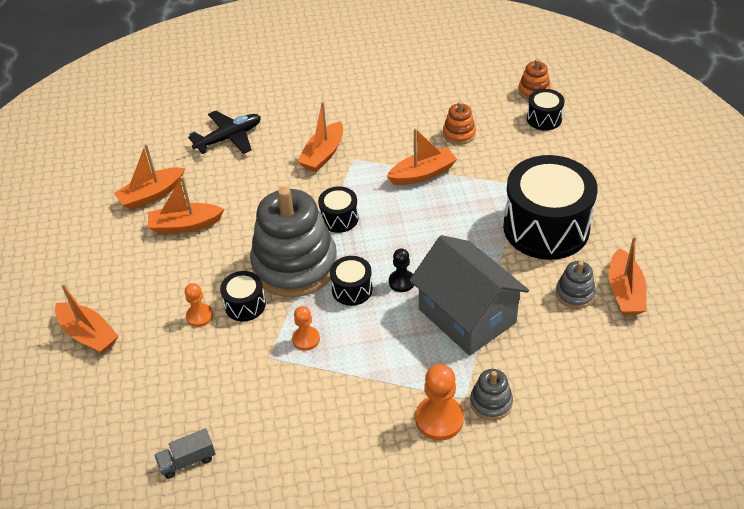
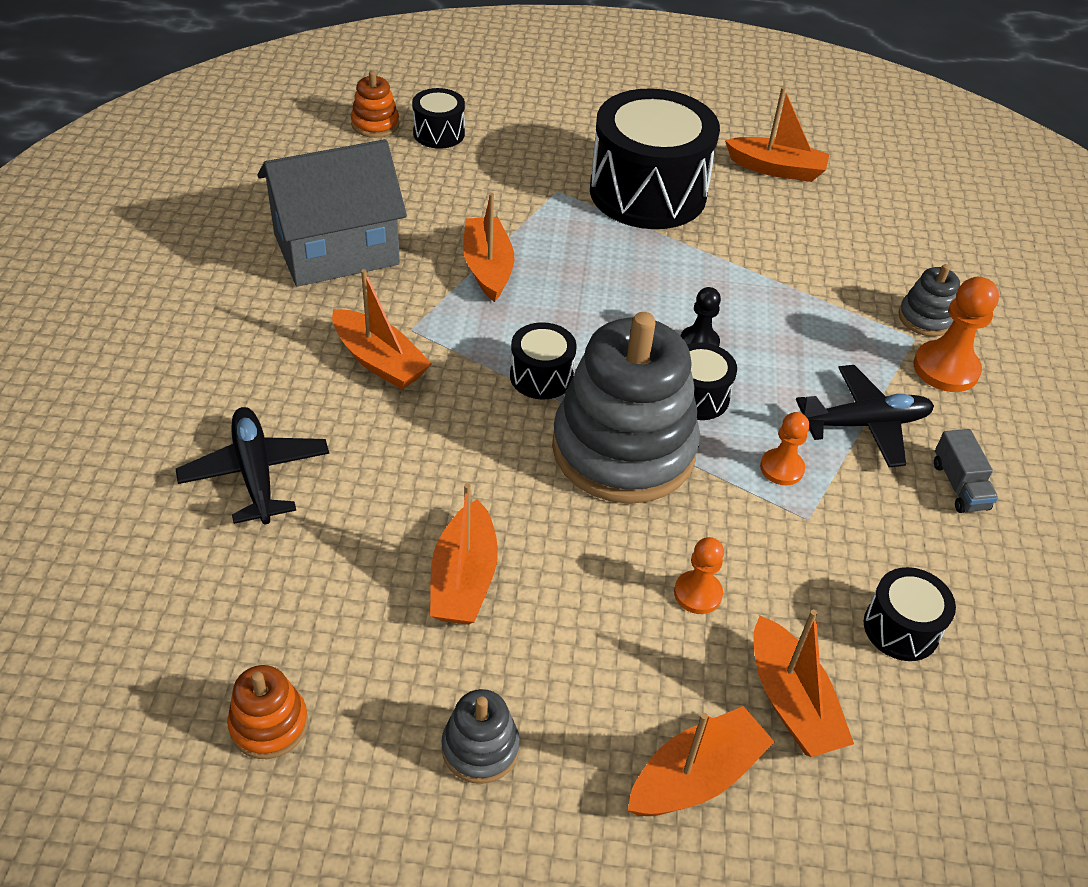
camera: 80 degrees left, 0 degrees up
(151, 195) = (351, 620): orange boat -> orange boat (791, 701)
(187, 461) = (995, 658): grey truck -> grey truck (959, 486)
(245, 305) = (690, 528): black drum -> black drum (901, 628)
(362, 377) = (864, 424): none -> black plane
(459, 134) = (421, 212): orange stacking toy -> orange stacking toy (269, 724)
(467, 316) = (780, 300): grey house -> grey house (336, 249)
(575, 294) = (768, 204): grey stacking toy -> grey stacking toy (480, 748)

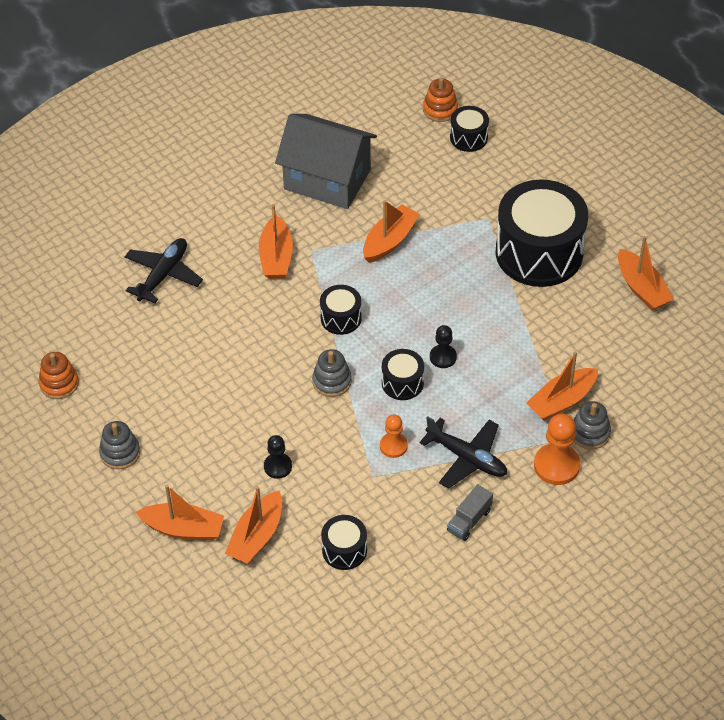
camera: 50 degrees right, 5 degrees up
(464, 579) = (192, 385): orange boat -> orange boat (562, 401)
(623, 449) = (332, 381): grey stacking toy -> grey stacking toy, size x0.43
(697, 593) = (277, 466): orange pawn -> black pawn

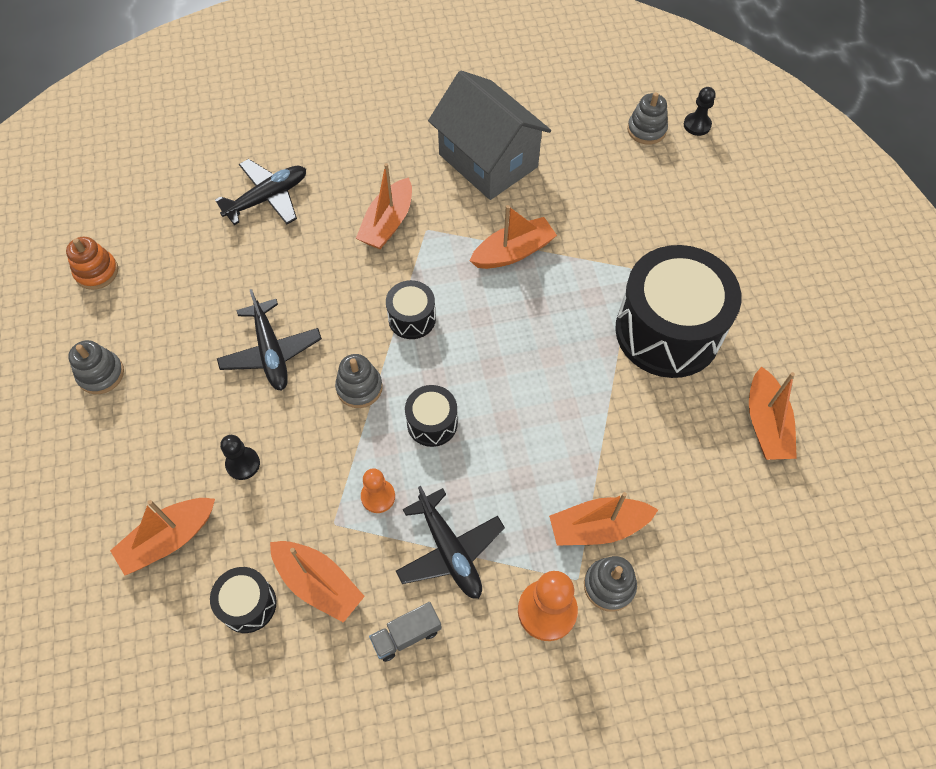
camera: 25 degrees right, 10 degrees up
(183, 528) = (103, 493): orange boat -> orange boat (318, 583)
(246, 384) = (271, 352): none -> black plane
(440, 109) = (646, 130): orange stacking toy -> grey stacking toy
(443, 357) = (493, 411): black pawn -> black pawn (697, 125)
(468, 138) = (660, 171): black drum -> none

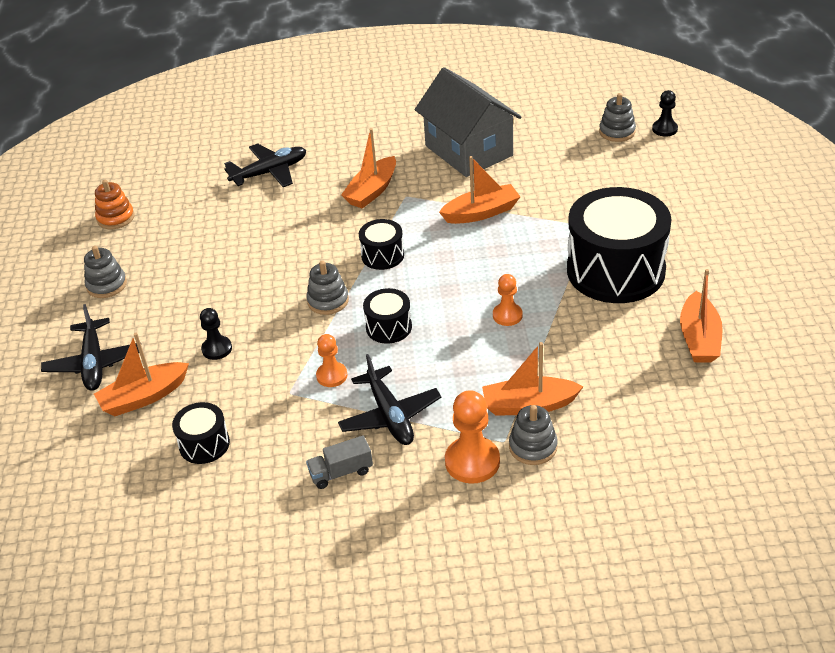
camera: 10 degrees right, 20 degrees down
(271, 352) = (254, 275): black plane -> black plane (94, 363)
(318, 583) = (268, 433): orange boat -> none
(559, 400) = (507, 315): none -> orange pawn

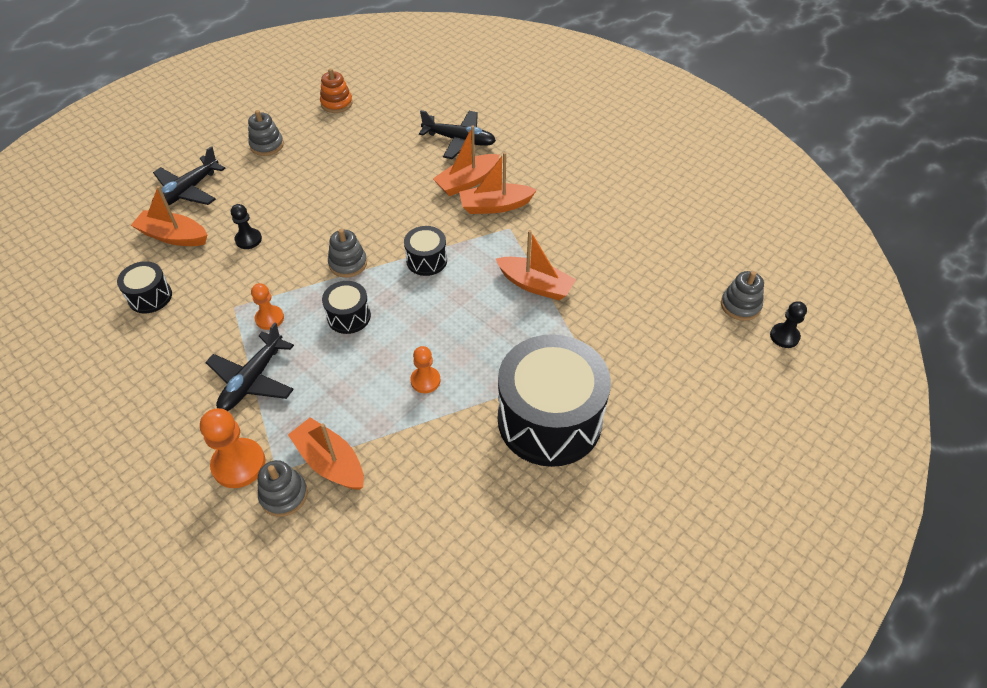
camera: 45 degrees right, 10 degrees up
(341, 472) = (173, 390): grey truck -> none
(468, 151) = (605, 228): grey house -> none
(699, 338) = (515, 538): orange boat -> orange boat (467, 182)

